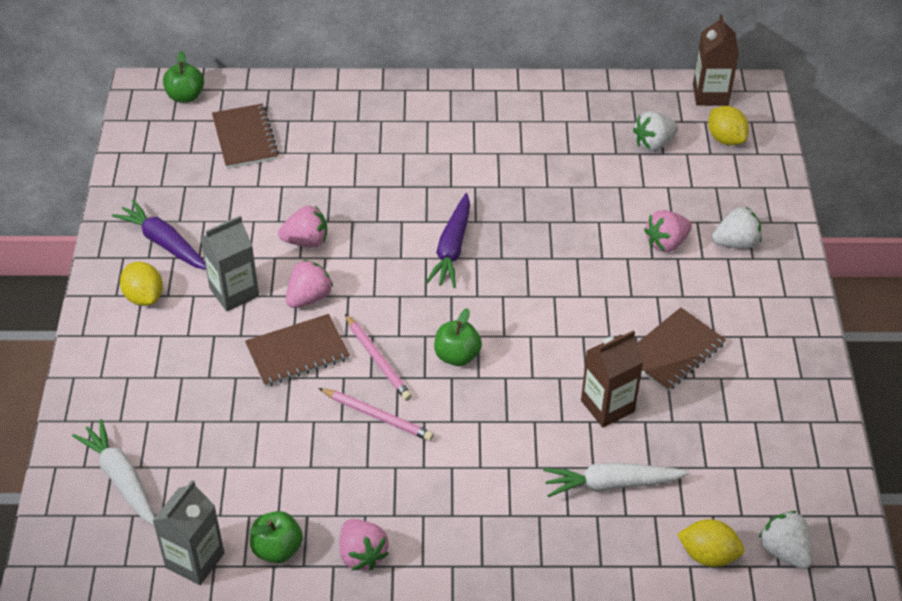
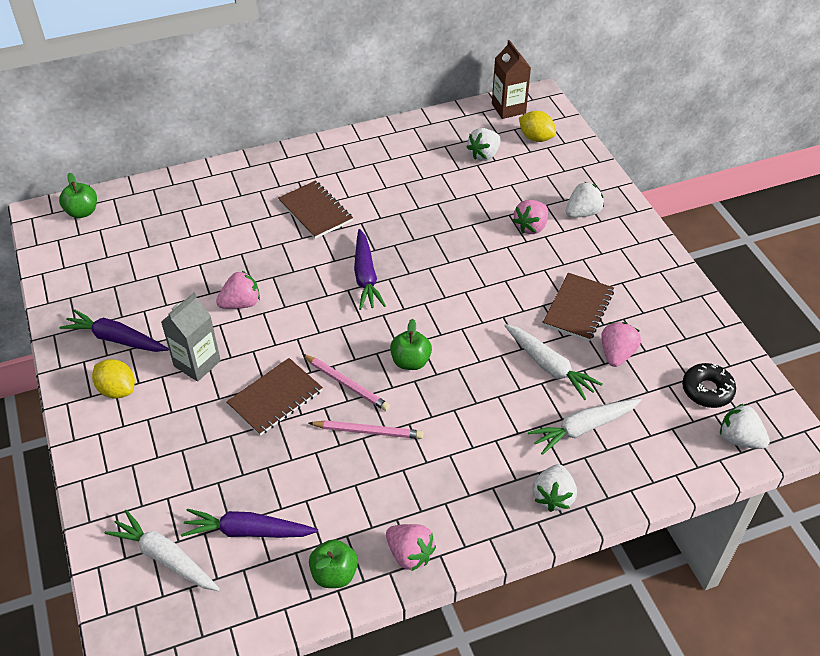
camera: 20 degrees left, 0 degrees up
(195, 560) = (265, 609): grey carton -> none
(211, 479) = (248, 531): none -> purple carrot
(245, 138) = (150, 233): brown notebook -> brown notebook (315, 211)
(309, 297) = (264, 349): pink strawberry -> pink strawberry (616, 354)
(541, 545) = (553, 496): none -> white strawberry
(607, 406) = (549, 366): brown carton -> white carrot
(708, 555) = (685, 461): yellow lemon -> none
(776, 486) = (707, 390): none -> black donut

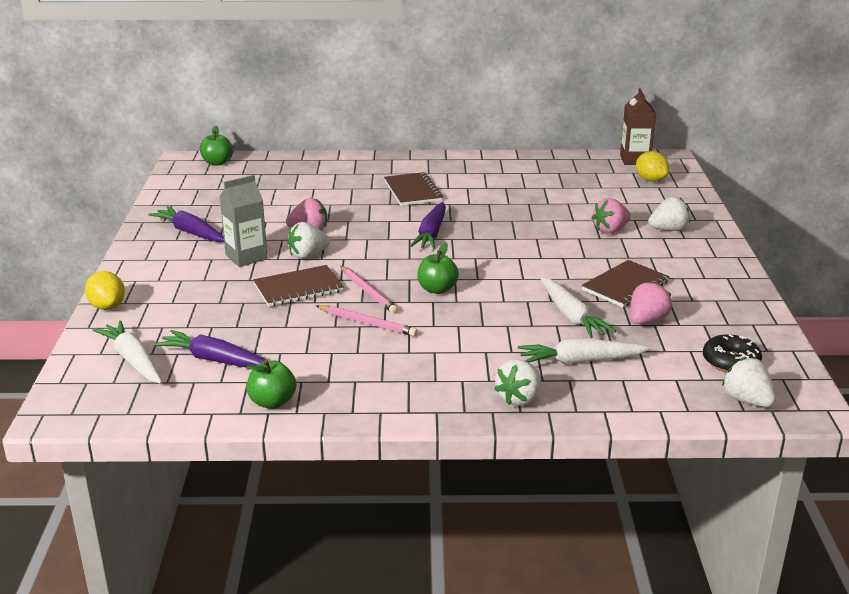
camera: 20 degrees right, 20 degrees down
(117, 390) = (169, 260): yellow lemon -> yellow lemon (107, 306)
(409, 554) = (351, 405): pink strawberry -> none
(484, 155) = (593, 182): white strawberry -> white strawberry (308, 255)

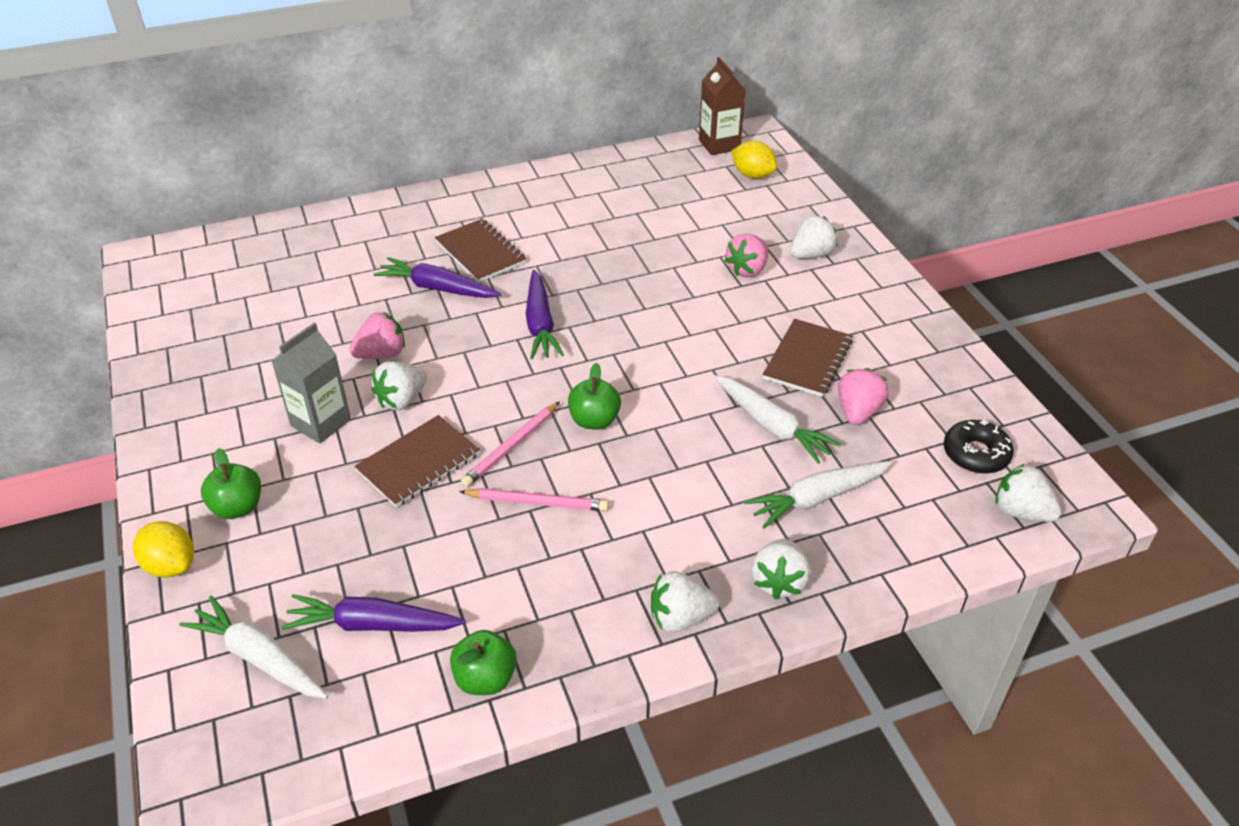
camera: 20 degrees left, 15 degrees up
(190, 232) = (220, 394): purple carrot -> purple carrot (437, 288)
(217, 163) = (192, 253): green apple -> green apple (238, 507)
(368, 292) = (511, 447): pink pencil -> pink pencil turned 90 degrees clockwise
(431, 401) = (680, 618): none -> white strawberry

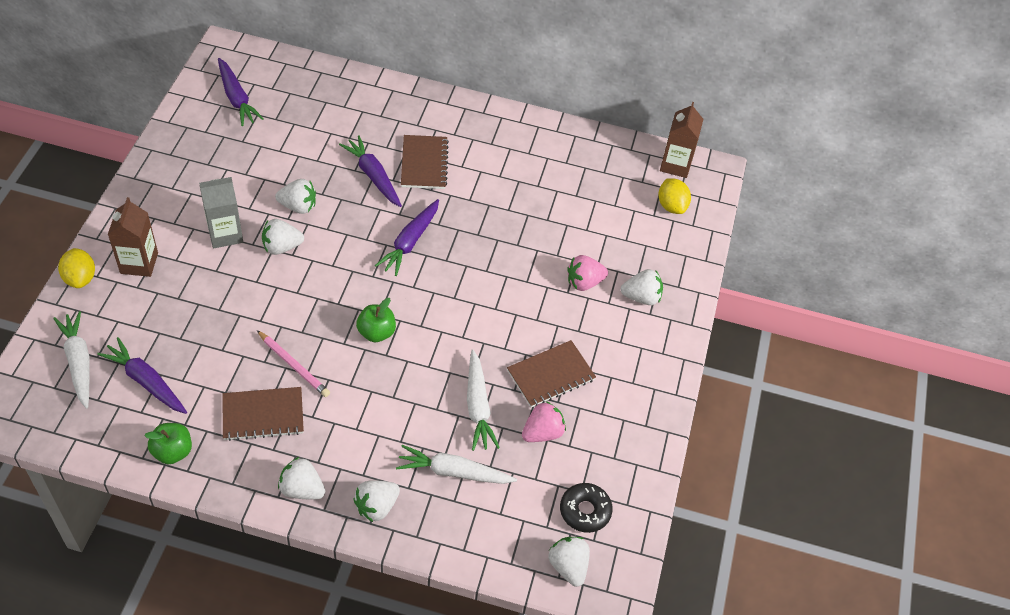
camera: 30 degrees right, 10 degrees up
(204, 294) = (237, 98): none -> purple carrot
(238, 507) = (139, 263): green apple -> brown carton
(381, 354) = (298, 206): pink strawberry -> white strawberry
(418, 463) = (254, 296): brown notebook -> brown notebook (263, 415)
(511, 447) = (313, 319): pink pencil -> none

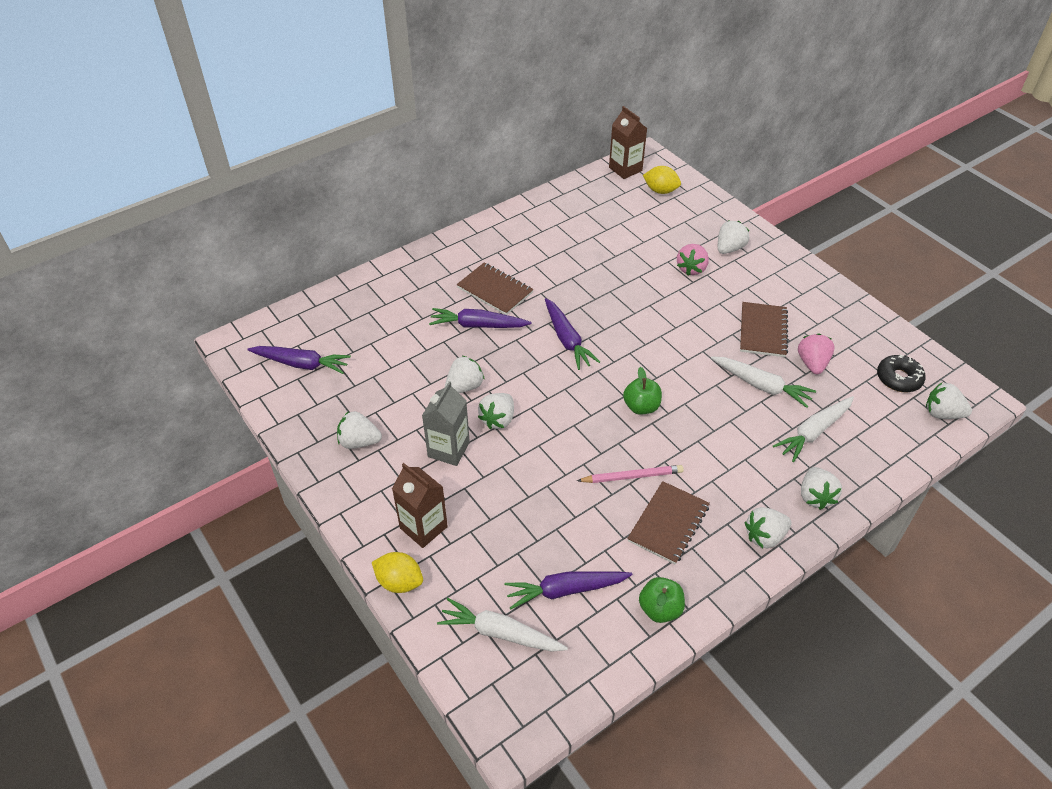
camera: 45 degrees left, 5 degrees down
(189, 178) = (359, 442): none -> white strawberry

